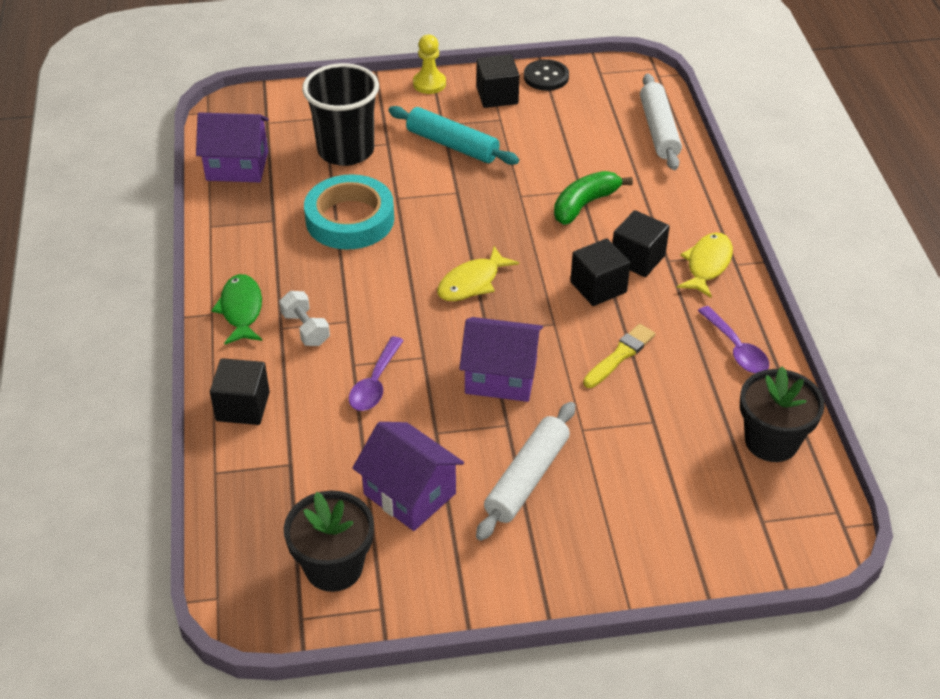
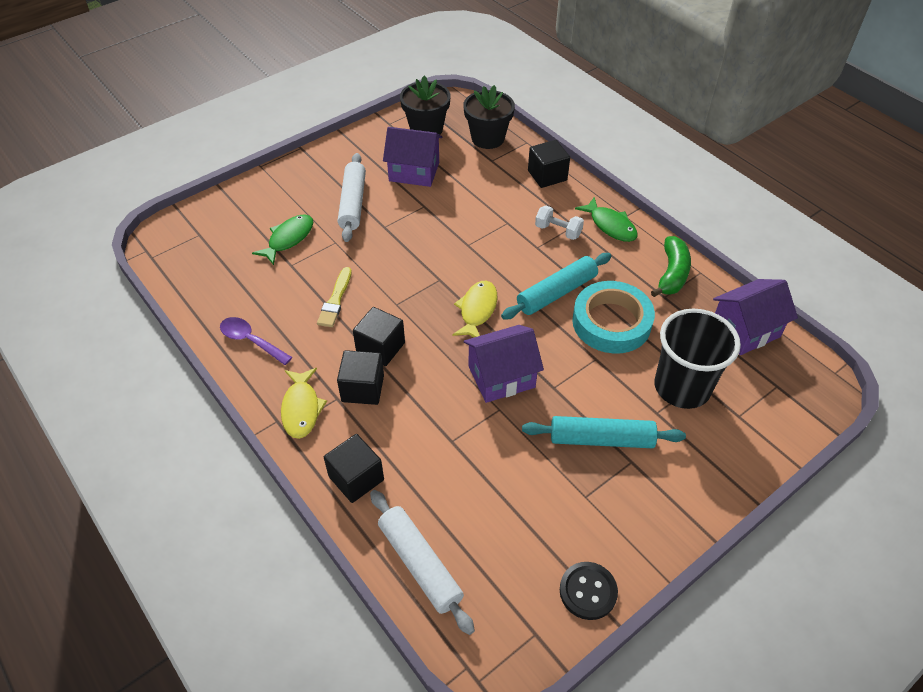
camera: 150 degrees right, 5 degrees up
(375, 266) = (556, 293): none -> turquoise rolling pin
(375, 383) = (483, 217): purple spoon -> none
(429, 84) = (693, 513): yellow pawn -> none
(497, 96) = (614, 530): black cube -> black cube (356, 478)
(501, 376) = (408, 253): purple house -> purple house (501, 377)
(584, 204) = (438, 425): green banana -> green banana (672, 274)
(640, 460) = (288, 239): none -> green fish
(771, 441) = (205, 283): black flower pot -> black flower pot (488, 138)

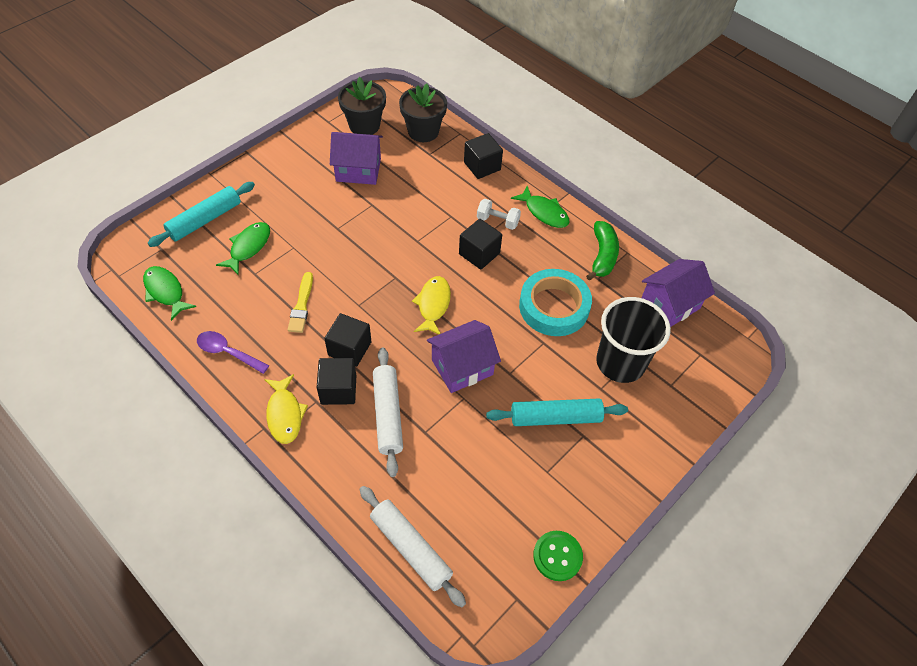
camera: 10 degrees left, 5 degrees up
(196, 276) = (165, 292): none -> green fish
(353, 203) = (305, 206): white rolling pin -> white rolling pin (388, 414)
(356, 478) = (344, 475): black cube -> black cube (479, 253)
(556, 293) = (502, 282): turquoise rolling pin -> turquoise rolling pin (205, 220)
(588, 591) = (557, 556): black button -> green button

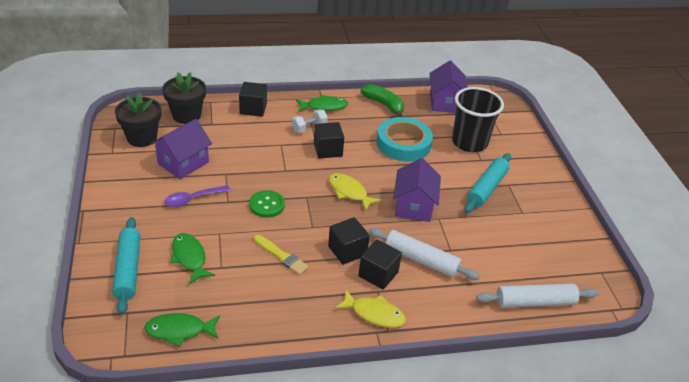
camera: 55 degrees left, 15 degrees down
(227, 352) = (284, 320): purple spoon -> purple spoon (192, 199)
(557, 556) = (583, 240): green button -> green button (267, 205)

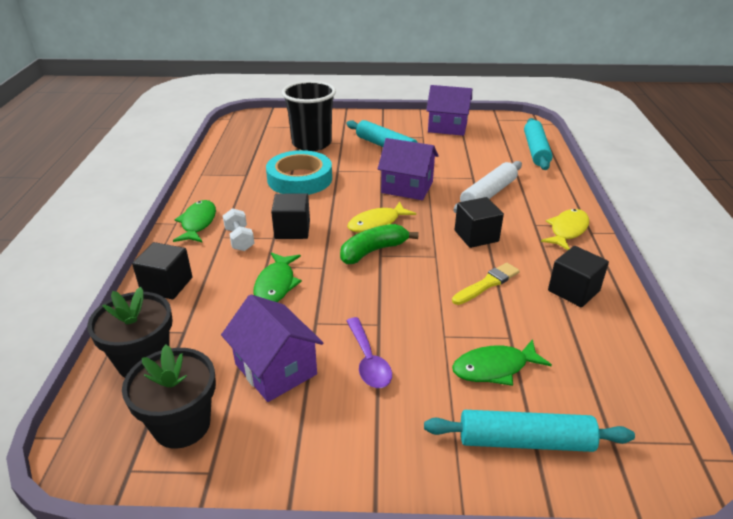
camera: 75 degrees left, 5 degrees down
(179, 330) = (631, 382): green fish -> green fish (276, 284)
(267, 205) = (391, 288): green button -> none
(378, 274) = (511, 221): black cube -> black cube (573, 291)
(384, 105) = (219, 181): green banana -> green banana (373, 251)
(445, 102) = (235, 145): purple house -> purple house (447, 127)
(535, 302) = (536, 150): white rolling pin -> turquoise rolling pin

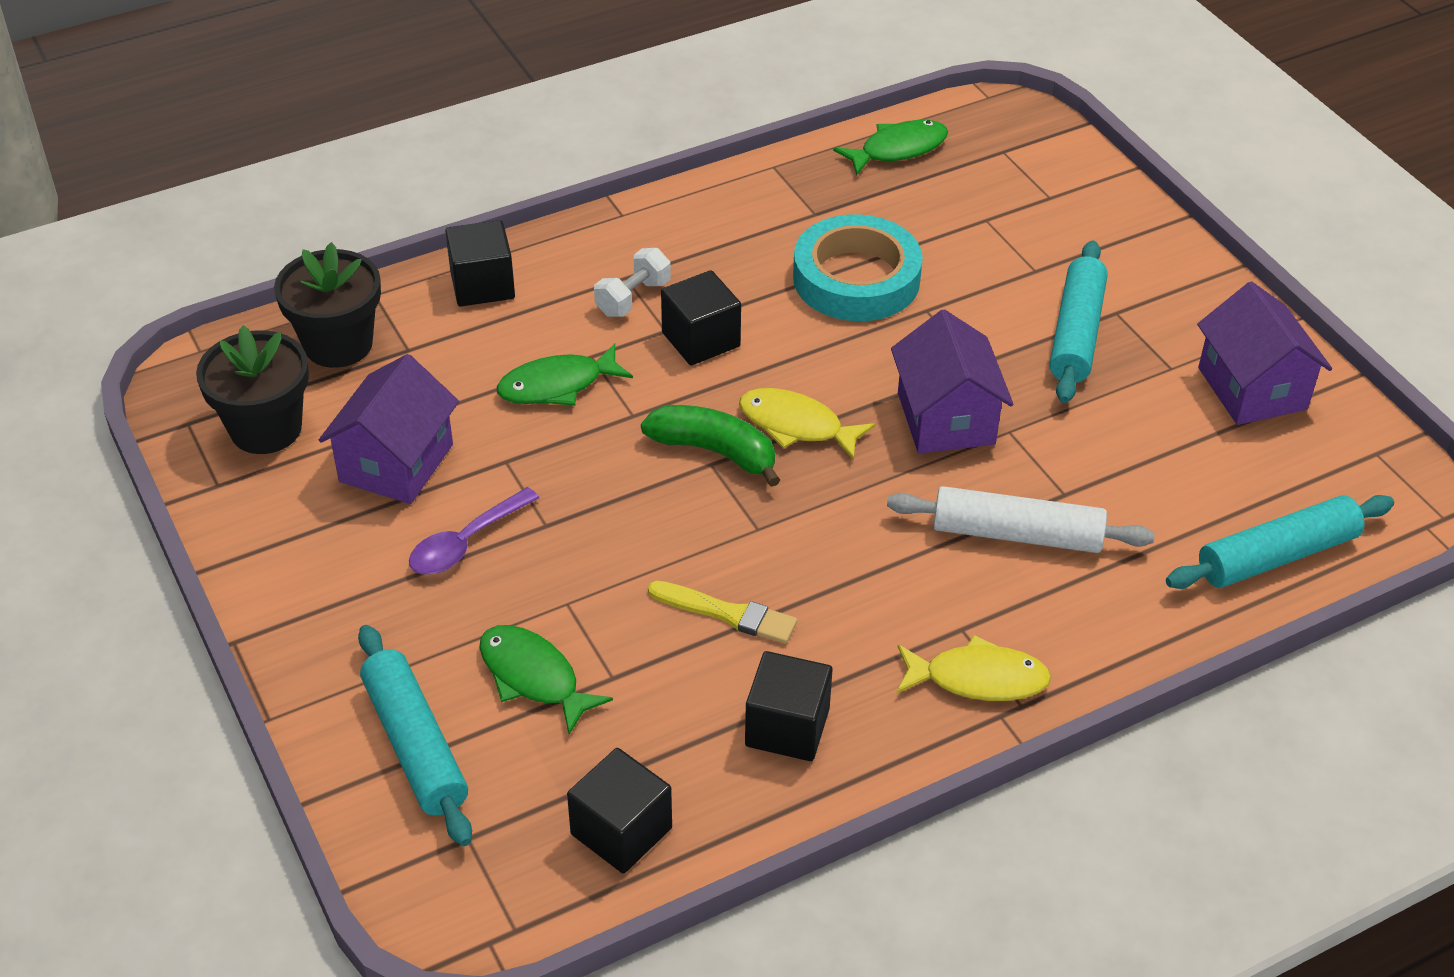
camera: 60 degrees right, 10 degrees up
(198, 223) = (640, 236): green fish -> green fish (898, 149)
(311, 143) = (993, 236): black cup -> none
(476, 236) = (857, 560): black cube -> black cube (621, 831)

